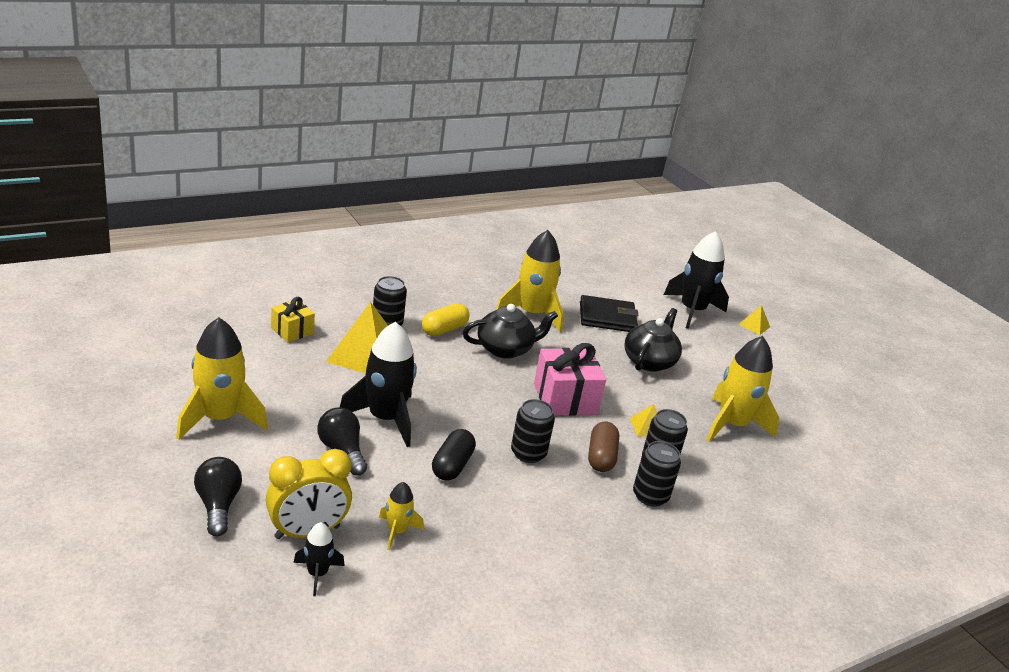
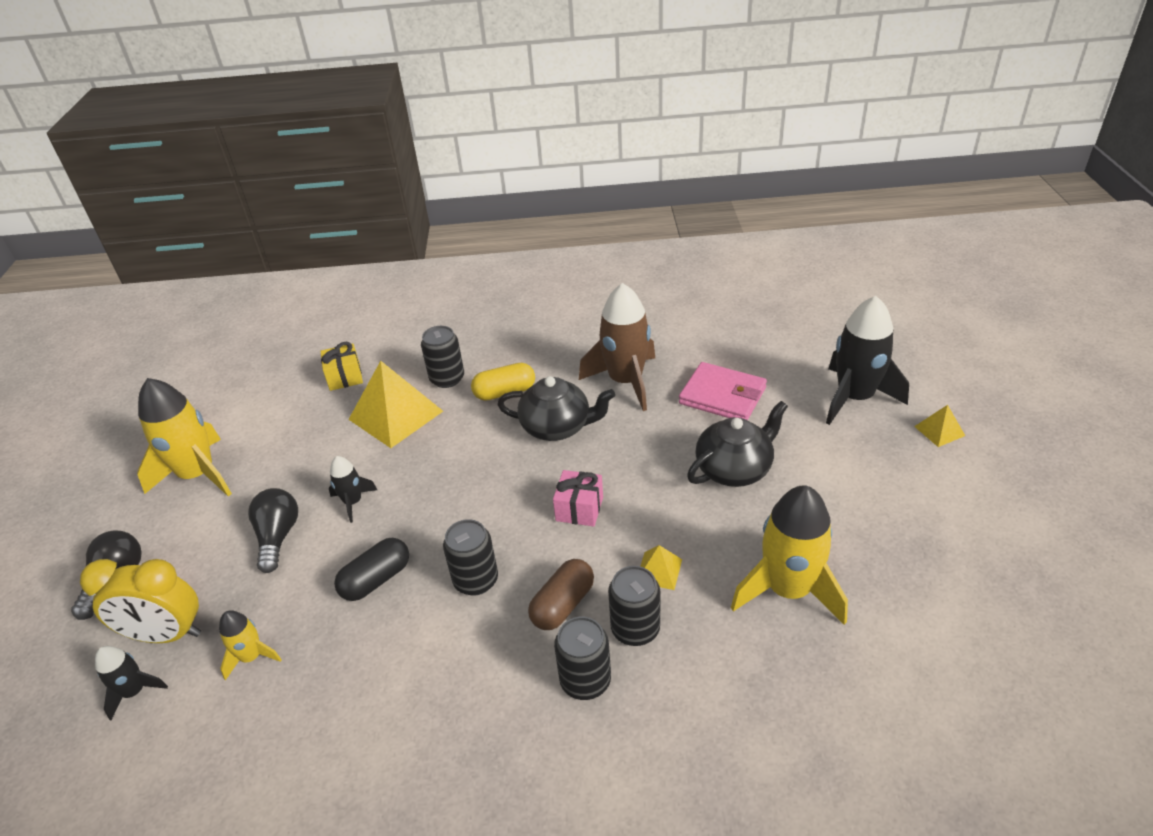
camera: 35 degrees right, 10 degrees up
(385, 419) = (353, 502): black rocket -> black rocket, size x0.50
(531, 314) = (625, 381): yellow rocket -> brown rocket
(565, 399) = (579, 509): pink gift -> pink gift, size x0.59
(607, 317) = (722, 396): black wallet -> pink wallet

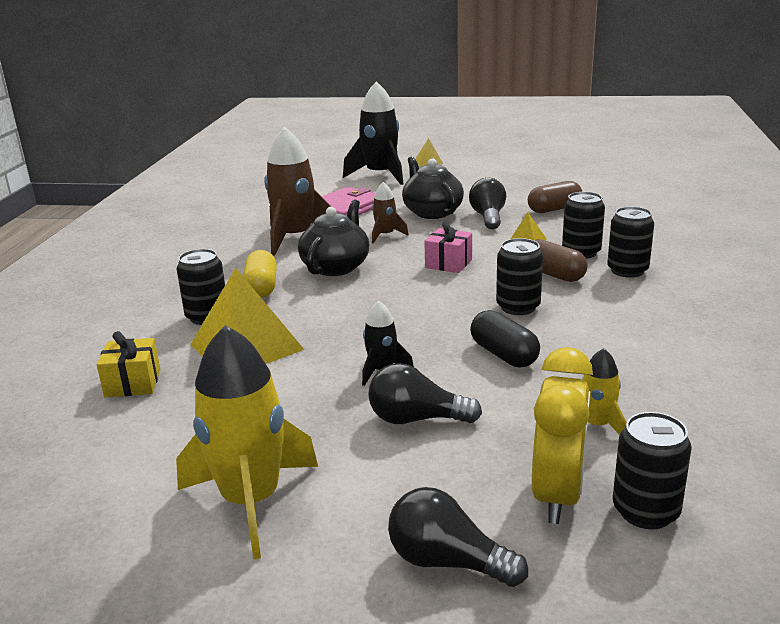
camera: 80 degrees left, 15 degrees down
(134, 692) = (645, 511): black rocket -> black can
(648, 444) = (385, 235): none -> brown rocket
(734, 524) = (488, 217): none -> black light bulb
(788, 590) = (554, 209): yellow rocket -> brown capsule

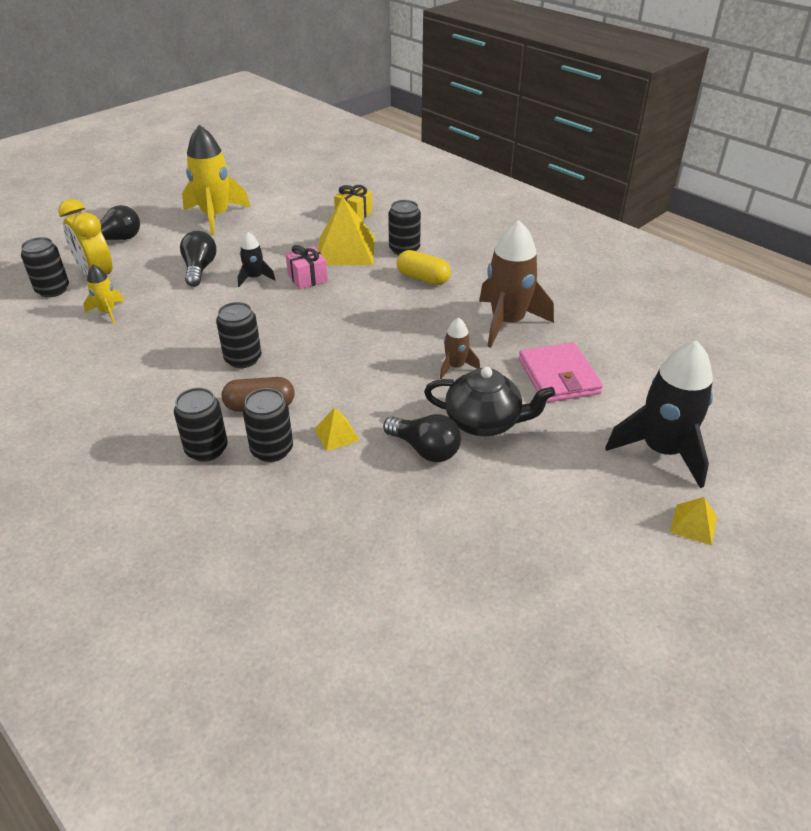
camera: 125 degrees right, 15 degrees up
(336, 267) = (419, 317): black teapot -> none
(416, 419) = (199, 269): black light bulb -> black light bulb turned 45 degrees counterclockwise
(448, 263) = (353, 368): pink gift -> pink gift (307, 278)
(503, 355) = (204, 321): black capsule -> none
(554, 209) = (389, 511): brown capsule -> none

